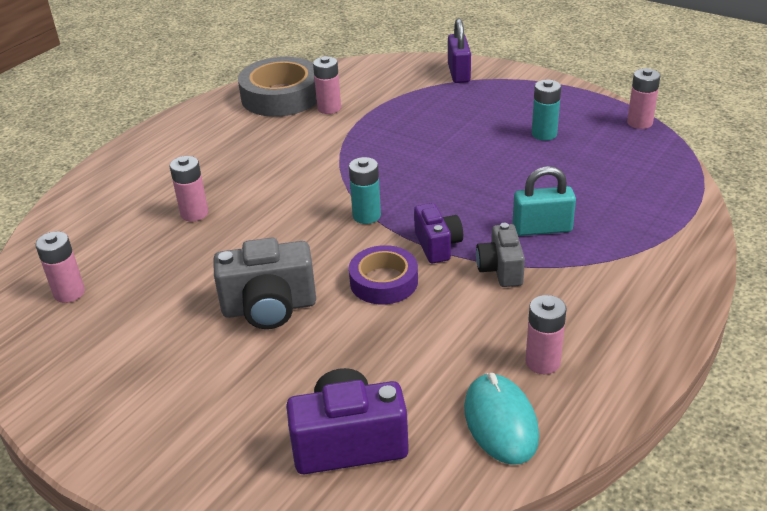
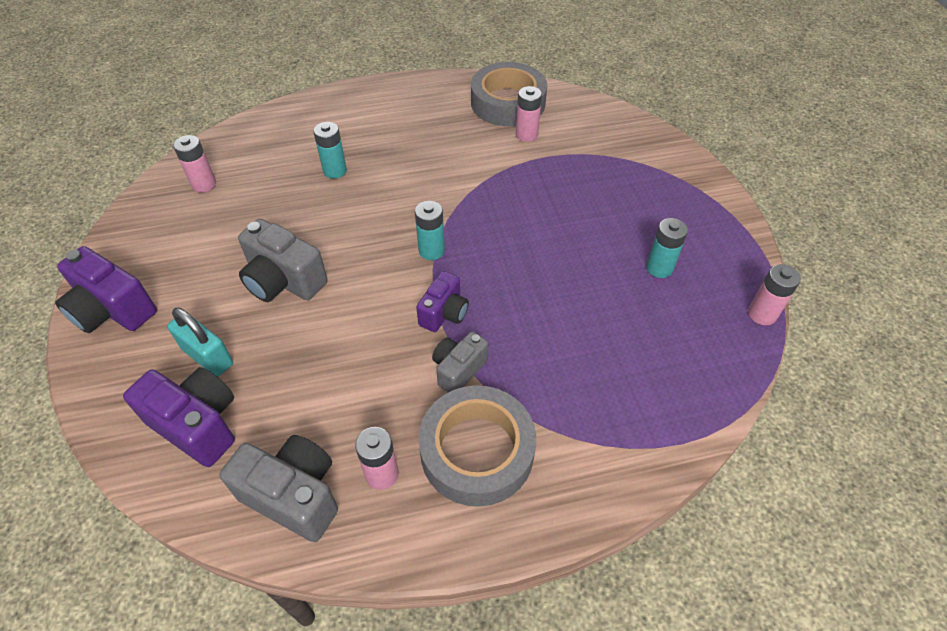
camera: 40 degrees right, 15 degrees up
(125, 432) = (113, 310): none -> purple camera
(194, 213) = (335, 171): pink battery -> turquoise battery
(384, 281) = (372, 316): purple tape -> none
(459, 73) = (668, 161): purple padlock -> none
(500, 422) = (294, 496): turquoise mouse -> grey camera
(542, 229) = (536, 357): turquoise padlock -> turquoise padlock (207, 357)
(584, 303) = (477, 451): none -> grey tape

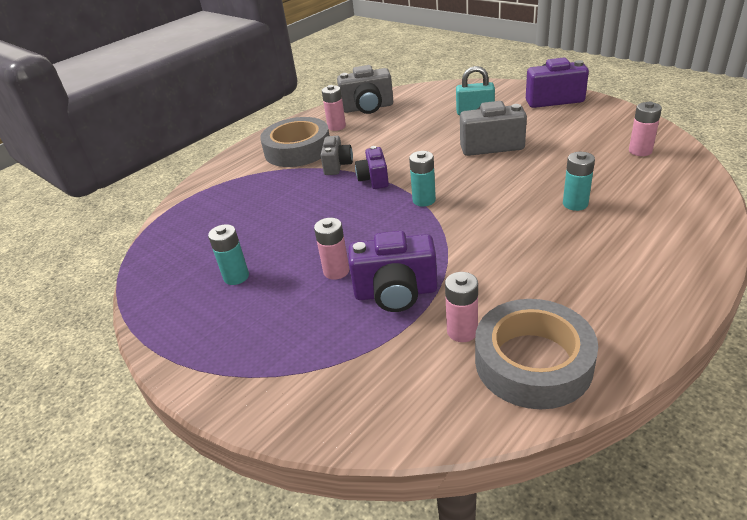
camera: 150 degrees right, 15 degrees down
(198, 425) = (440, 100): purple camera -> purple camera (396, 293)
(762, 314) = (137, 287): pink battery -> pink battery (336, 271)

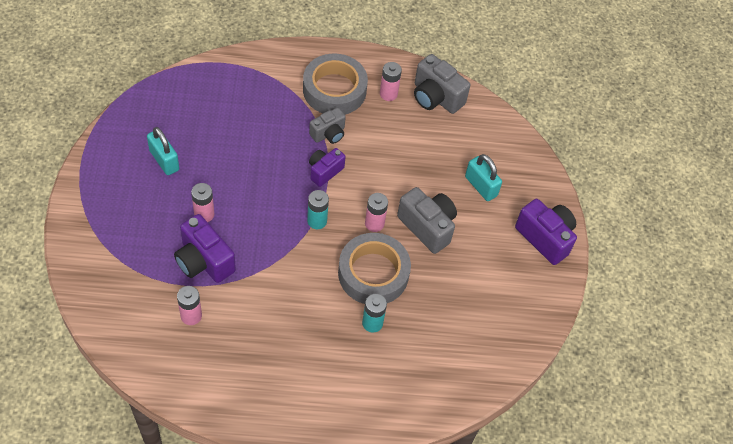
camera: 40 degrees right, 20 degrees up
(236, 277) = (164, 160): turquoise battery -> turquoise padlock
(533, 362) = (187, 364): grey tape -> grey tape (373, 273)
(640, 151) = (484, 340): pink battery -> pink battery (374, 223)

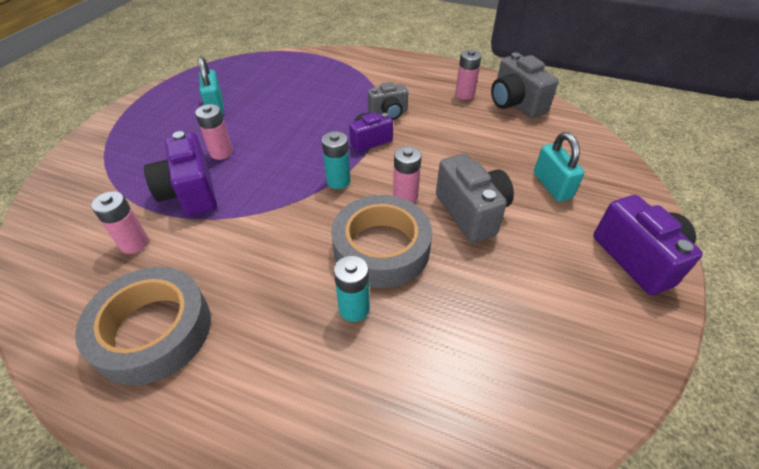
camera: 25 degrees right, 10 degrees down
(334, 90) = (410, 84): grey tape -> grey tape (153, 331)

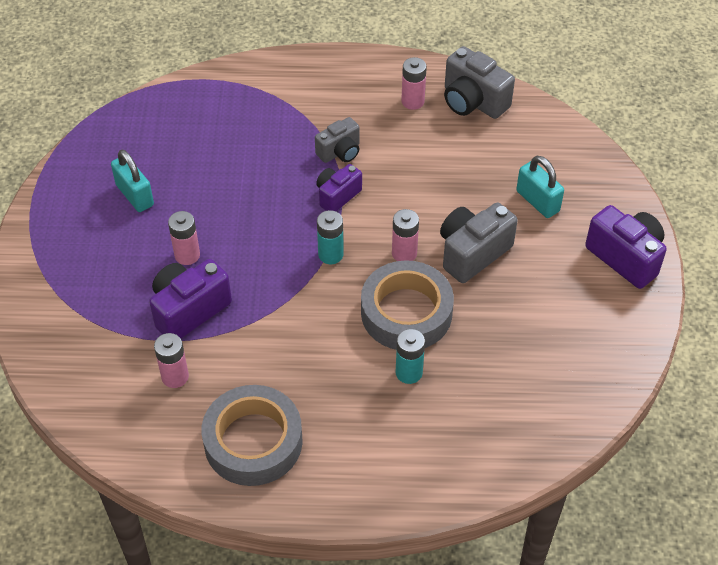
camera: 20 degrees left, 5 degrees up
(190, 192) = (189, 310): purple camera -> purple camera turned 90 degrees clockwise
(471, 213) = (472, 253): grey camera -> grey camera turned 90 degrees counterclockwise

